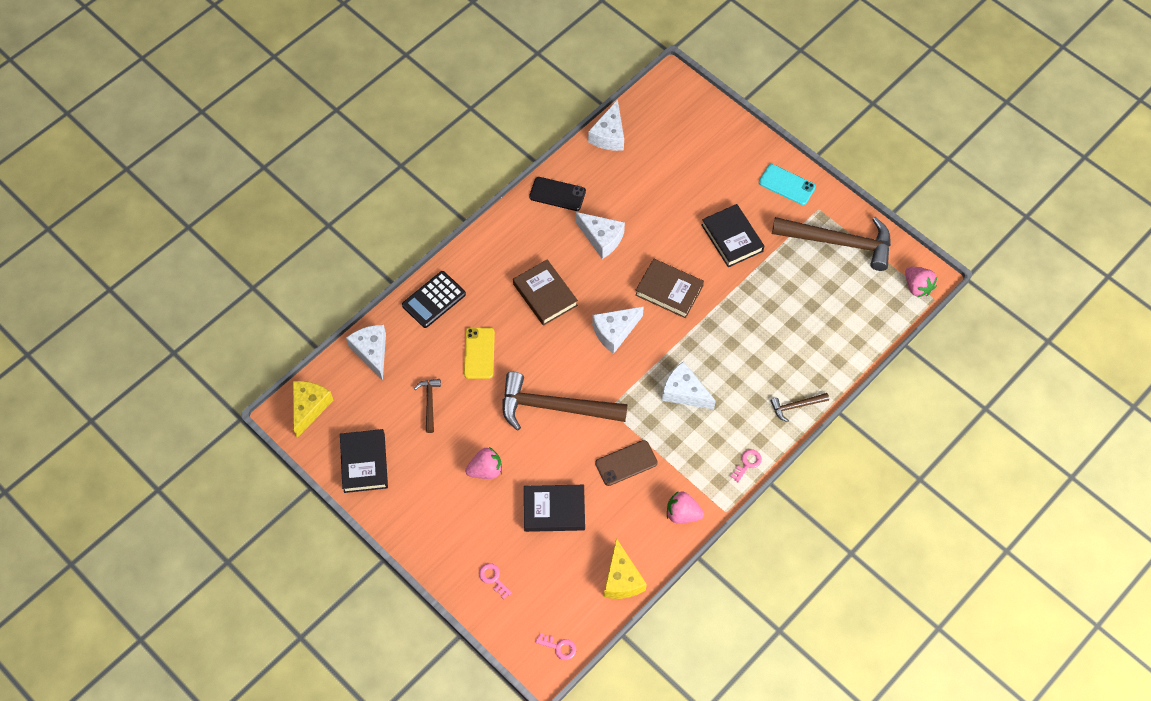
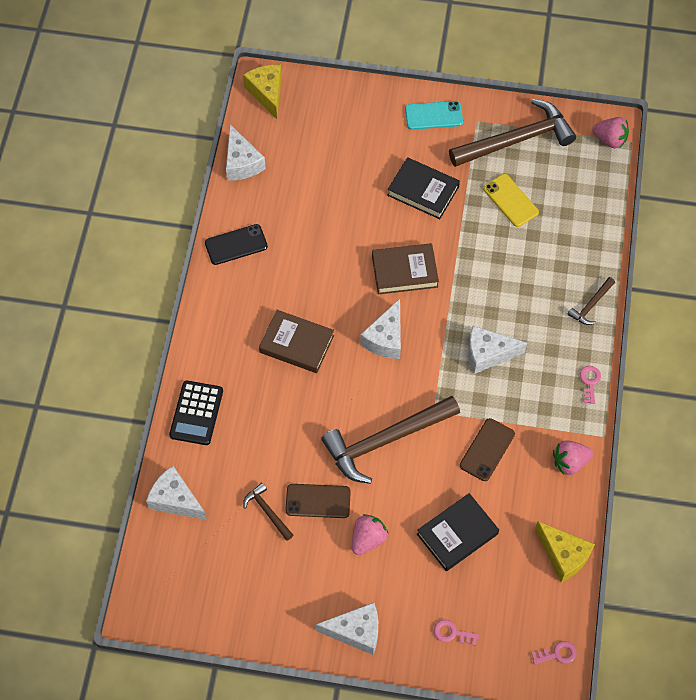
camera: 35 degrees left, 0 degrees up
(309, 407) = (156, 591): yellow cheese -> yellow cheese (267, 93)
(364, 463) = (250, 608): black book -> none
(471, 419) = (318, 501): none -> brown phone
(479, 353) = (278, 435): yellow phone -> yellow phone (510, 200)
(601, 238) = (308, 261): white cheese -> white cheese (356, 631)

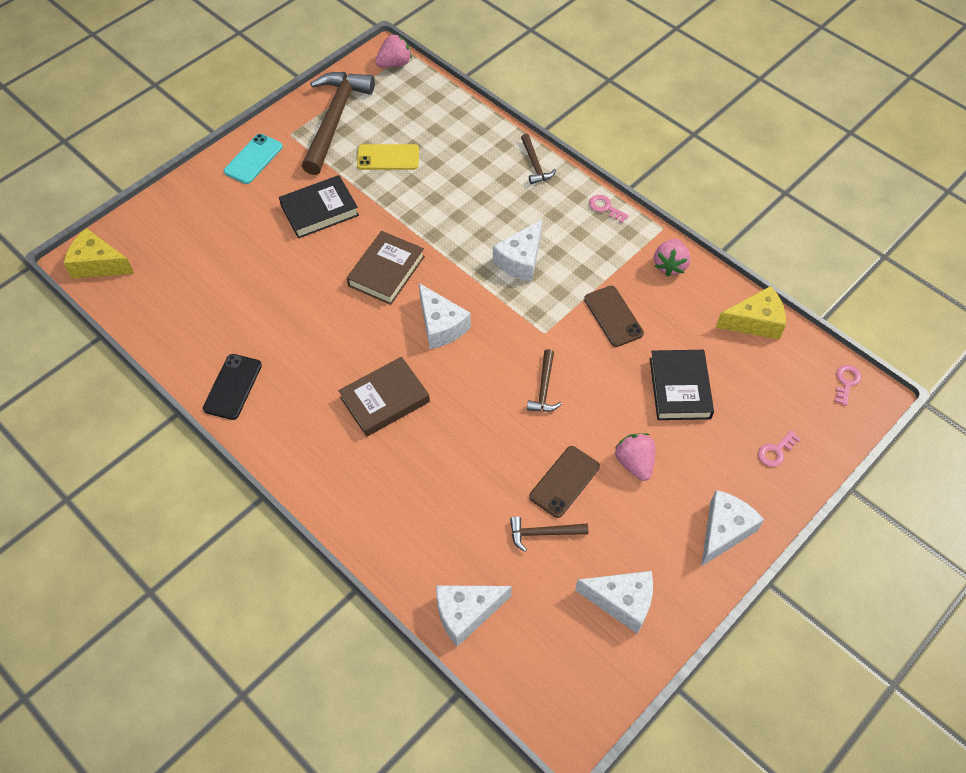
camera: 55 degrees left, 5 degrees down
(196, 413) = (385, 534): black calculator -> none
(242, 163) = (150, 329): white cheese -> white cheese (622, 602)
(385, 440) = (544, 388): brown hammer -> brown hammer, size x0.45

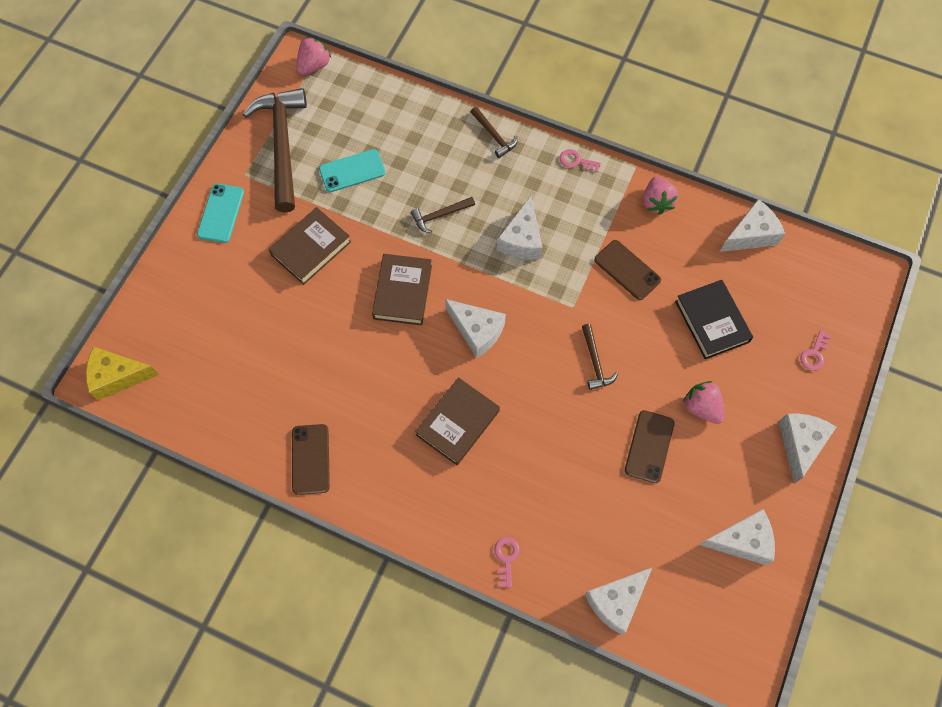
camera: 20 degrees left, 10 degrees up
(233, 387) = (310, 459): black phone -> brown phone
(319, 210) = (311, 248): black book -> brown book
(388, 157) = (352, 171): yellow phone -> turquoise phone
(543, 533) = (650, 502): brown hammer -> brown hammer (440, 215)
(755, 322) = (751, 235): yellow cheese -> white cheese
(846, 382) = (847, 268): pink key -> pink key (506, 558)

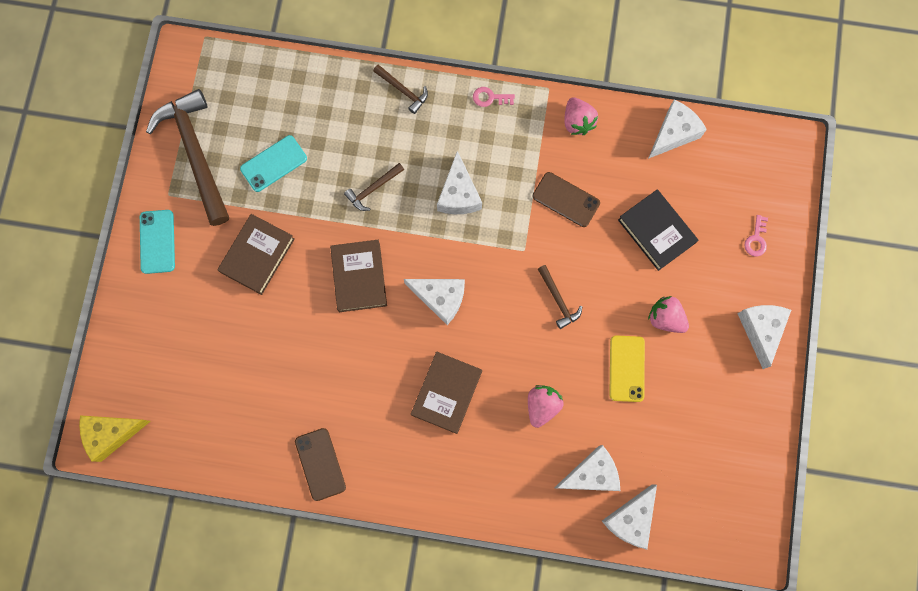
camera: 15 degrees left, 10 degrees up
(314, 66) = (201, 58): pink strawberry -> pink strawberry (542, 406)
(506, 558) = (524, 507): pink key -> none
(649, 446) = (626, 368): brown phone -> yellow phone
(741, 541) = (728, 434): white cheese -> white cheese (591, 474)

